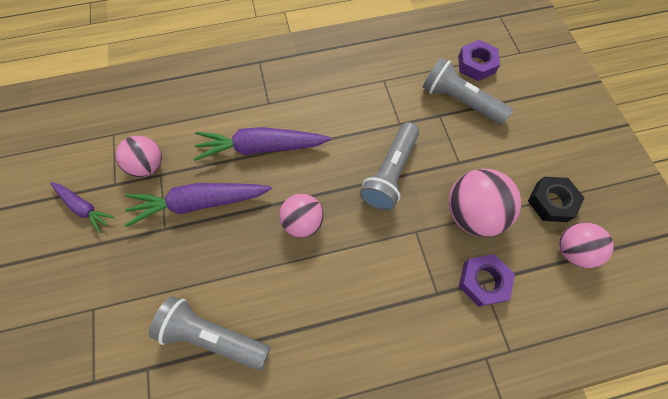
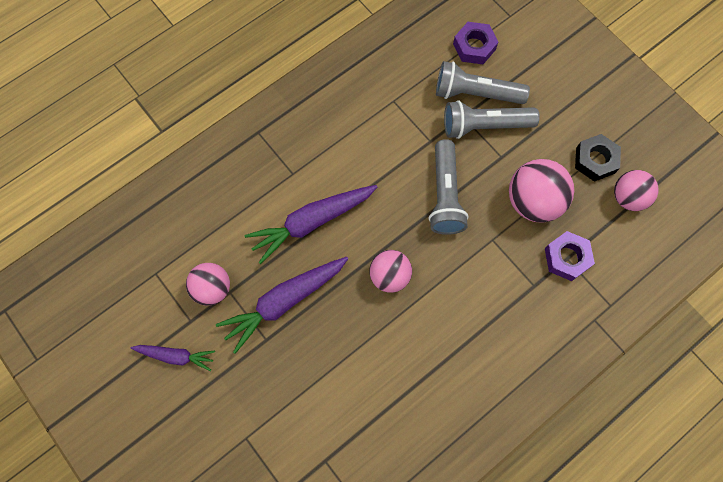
camera: 25 degrees left, 5 degrees up
(213, 335) = (365, 408): grey flashlight -> grey flashlight (484, 126)

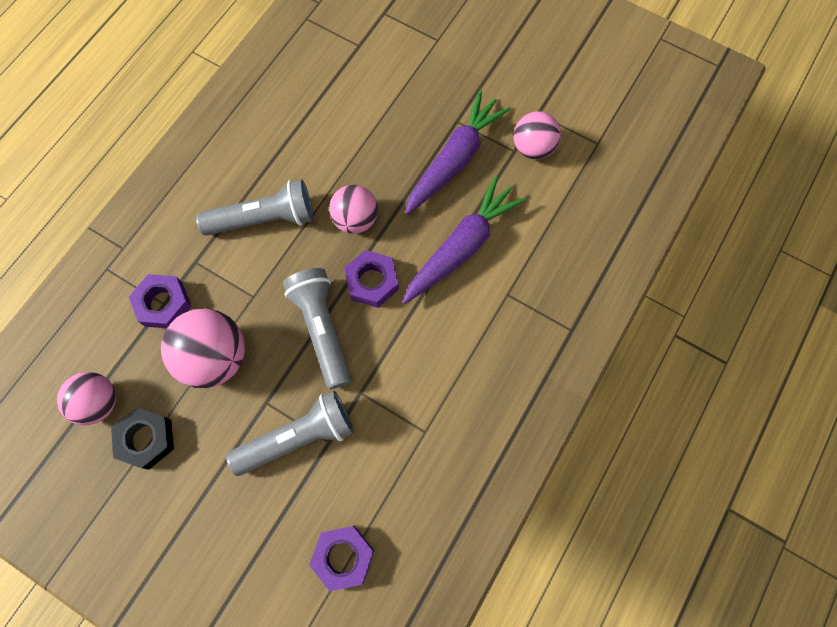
camera: 160 degrees right, 0 degrees up
(176, 356) = (535, 80): purple carrot -> none
(394, 219) = (372, 281): none -> purple nut
(475, 93) = (322, 481): grey flashlight -> grey flashlight (264, 219)

